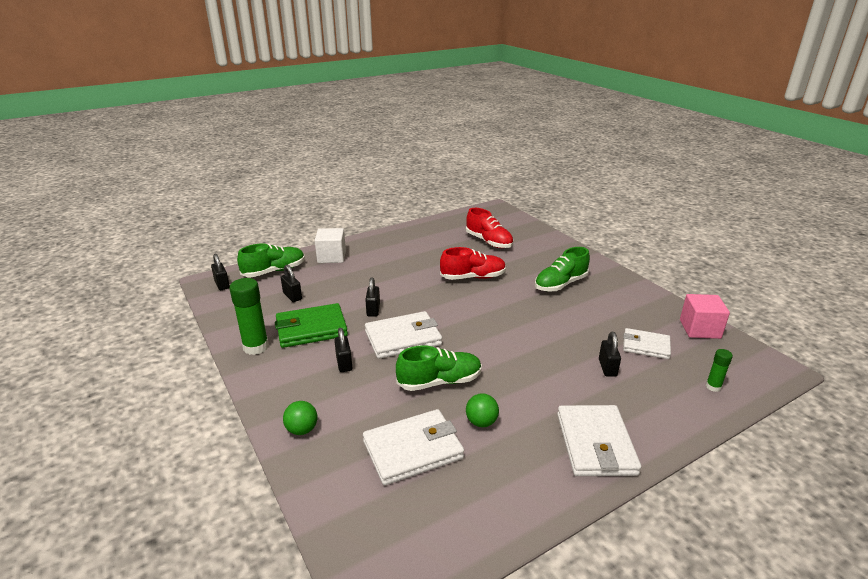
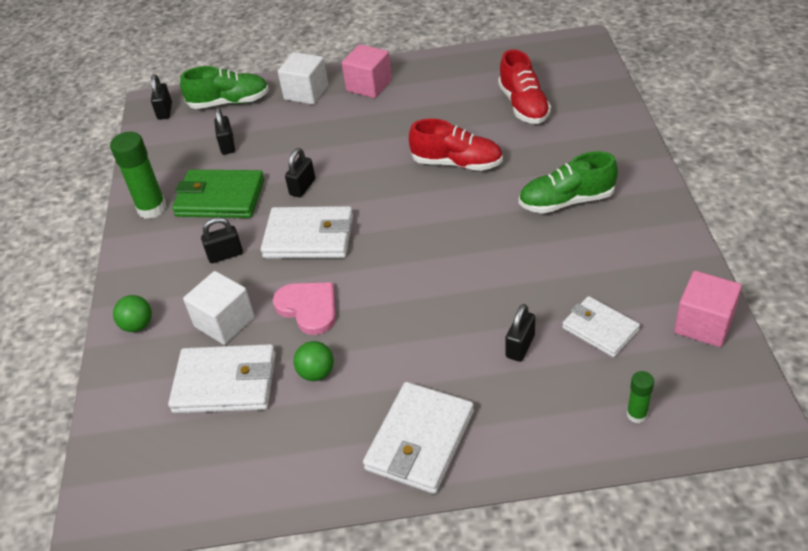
camera: 30 degrees right, 15 degrees up
(344, 363) = (225, 255): black padlock -> black padlock turned 60 degrees clockwise
(375, 247) = (369, 85): none -> pink cube
(378, 408) = (224, 322): none -> white cube
(439, 382) = (308, 308): green shoe -> pink heart

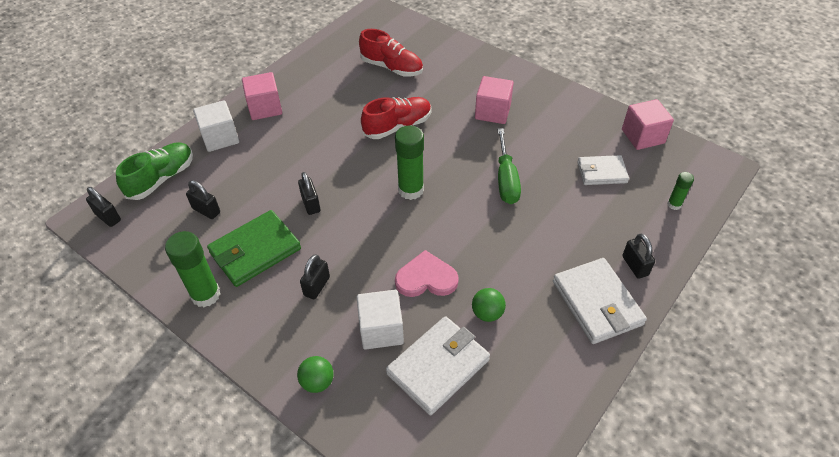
camera: 50 degrees left, 5 degrees up
(309, 237) = (362, 233): white wallet -> none
(394, 226) = (411, 190): none -> green glue stick
(491, 272) = (506, 179): none -> green screwdriver
(520, 346) = (576, 210): black padlock -> black padlock (635, 266)
(566, 201) = (492, 112): green shoe -> pink cube

